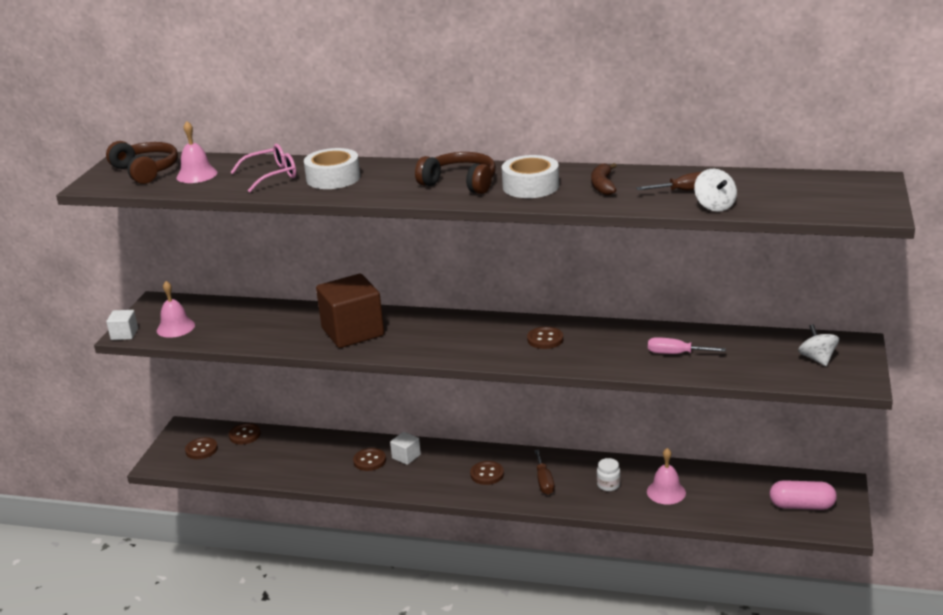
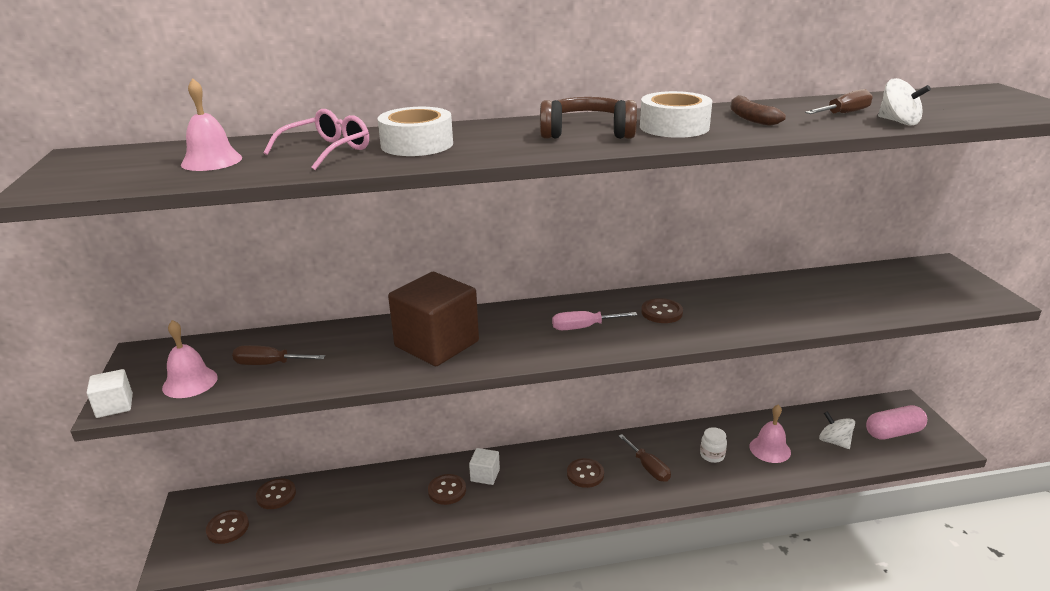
camera: 25 degrees left, 0 degrees up
(146, 171) = (125, 165): brown headphones -> none
(231, 325) = (269, 364): none -> brown screwdriver
(676, 354) = (804, 303): pink screwdriver -> pink screwdriver (583, 327)
(817, 359) = (931, 284): white spinning top -> white spinning top (834, 442)

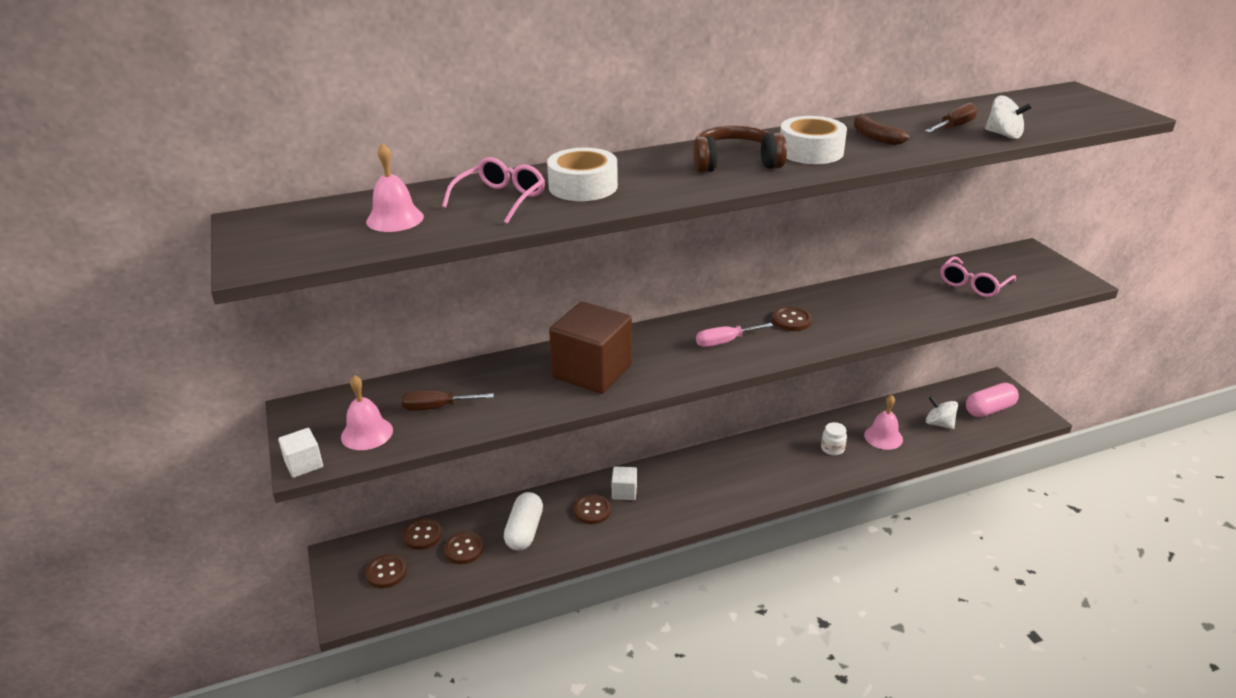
camera: 10 degrees left, 5 degrees up
(374, 503) = (524, 531): none -> white capsule
(585, 474) = (720, 480): brown button -> brown button (464, 549)
(648, 468) = (777, 467): brown screwdriver -> none
(871, 293) = (973, 285): none -> pink glasses

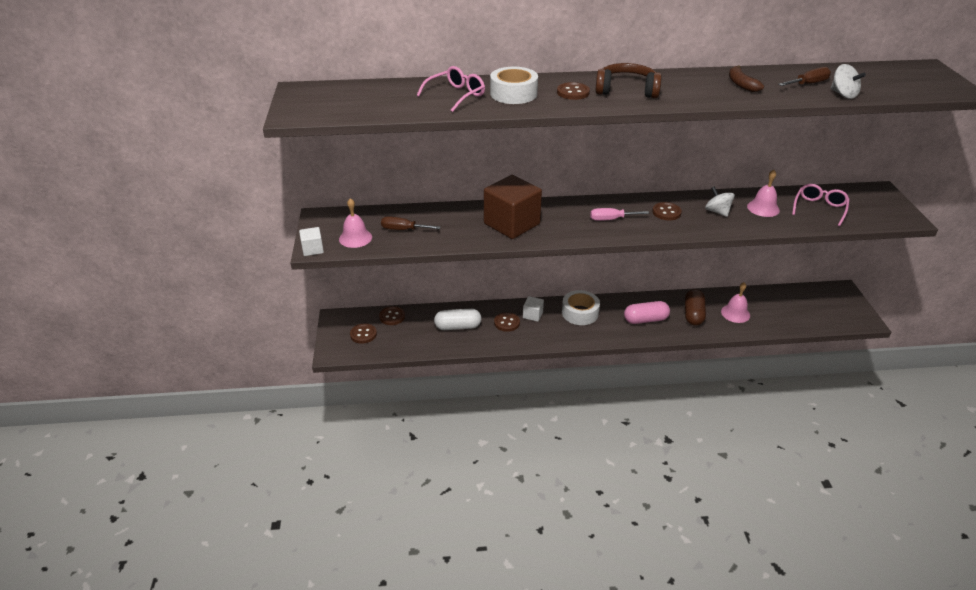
camera: 15 degrees right, 5 degrees up
(395, 219) = (384, 99): pink bell -> pink bell (763, 208)
(464, 549) = (415, 330): brown button -> brown button (573, 92)
(524, 531) = (458, 327): white capsule -> white capsule turned 60 degrees clockwise
(810, 151) = (686, 89): white tape -> white tape (580, 313)
(832, 449) = (693, 314): white jar -> brown capsule
(939, 424) = (783, 312): white spinning top -> white spinning top (717, 212)
(973, 285) = (819, 208): pink glasses -> pink glasses turned 150 degrees clockwise
(989, 410) = (828, 309): pink capsule -> pink capsule (645, 320)

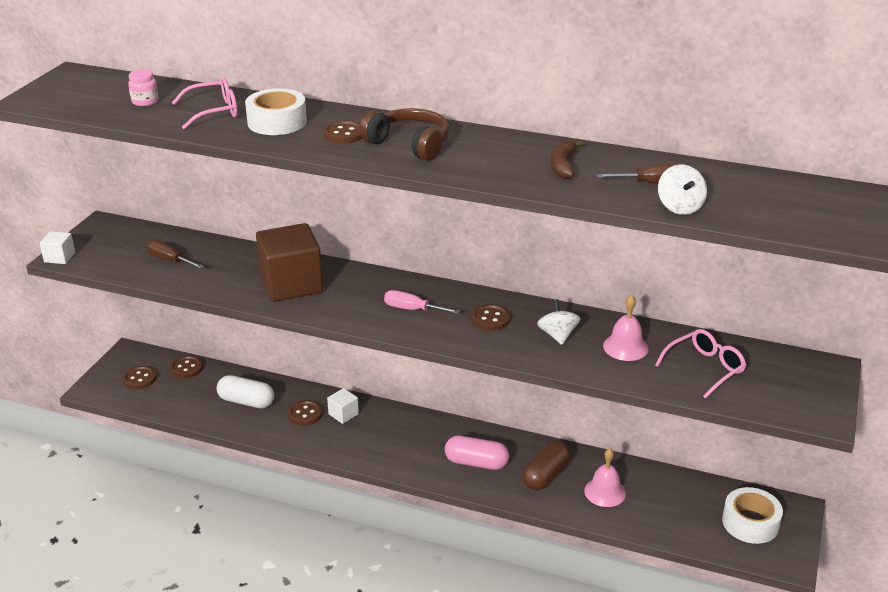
camera: 25 degrees right, 5 degrees down
(355, 238) = (113, 256): pink bell -> none
(391, 98) = (145, 101): none -> pink jar
(580, 313) = (402, 429): white tape -> white tape (750, 523)

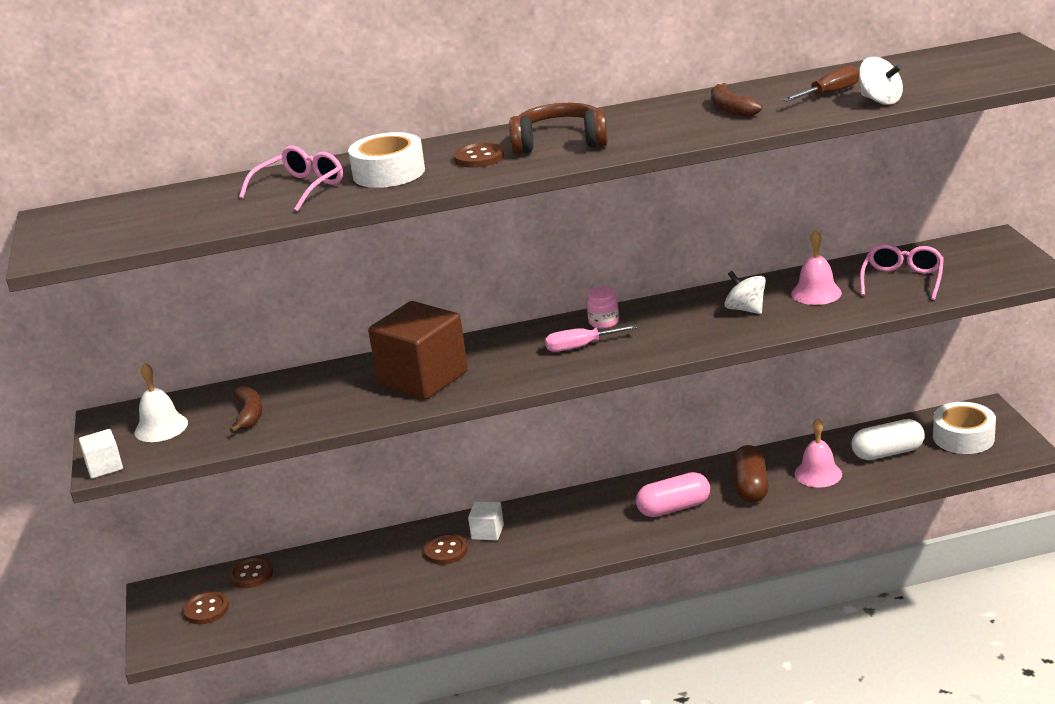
camera: 30 degrees left, 5 degrees down
(118, 245) = (161, 427): none -> white bell
(145, 101) = (201, 207): pink jar -> pink jar (603, 322)
(170, 260) = (249, 414): brown screwdriver -> brown banana
(246, 401) = (364, 571): white capsule -> white capsule (887, 453)
(490, 319) = (666, 323): brown button -> none

